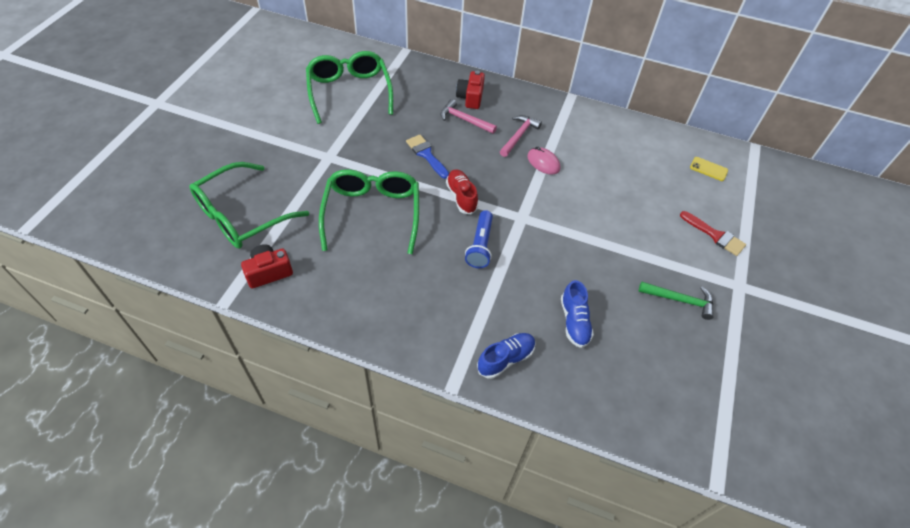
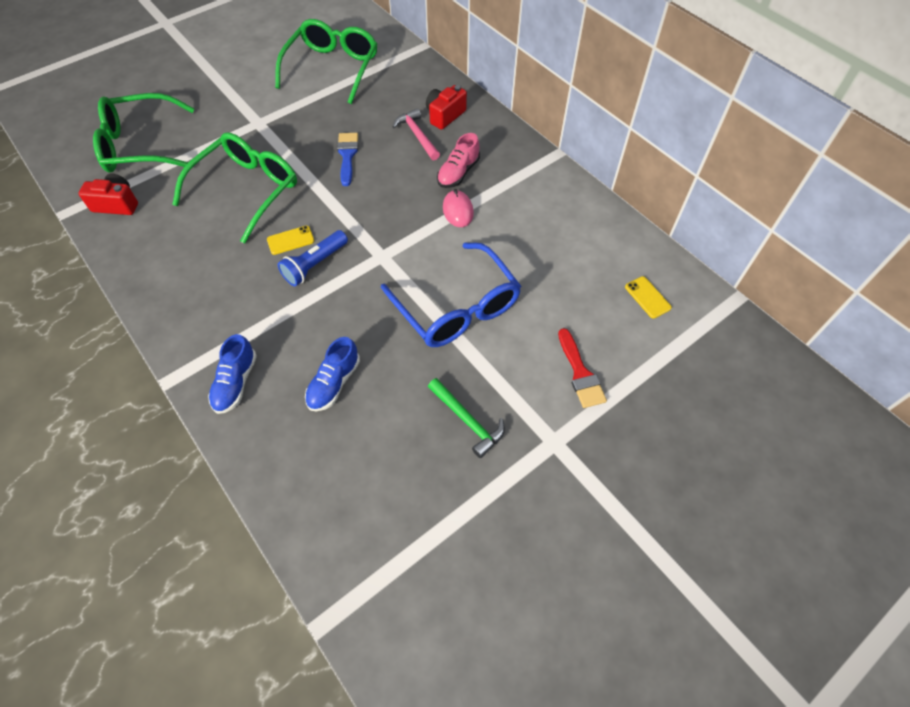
camera: 35 degrees right, 5 degrees up
(444, 236) = (290, 240): none -> yellow phone
(461, 197) = (342, 210): red shoe -> none
(506, 359) = (235, 383): blue shoe -> blue shoe turned 105 degrees clockwise
(518, 136) = (458, 173): pink hammer -> pink shoe
(604, 229) = (457, 307): none -> blue glasses

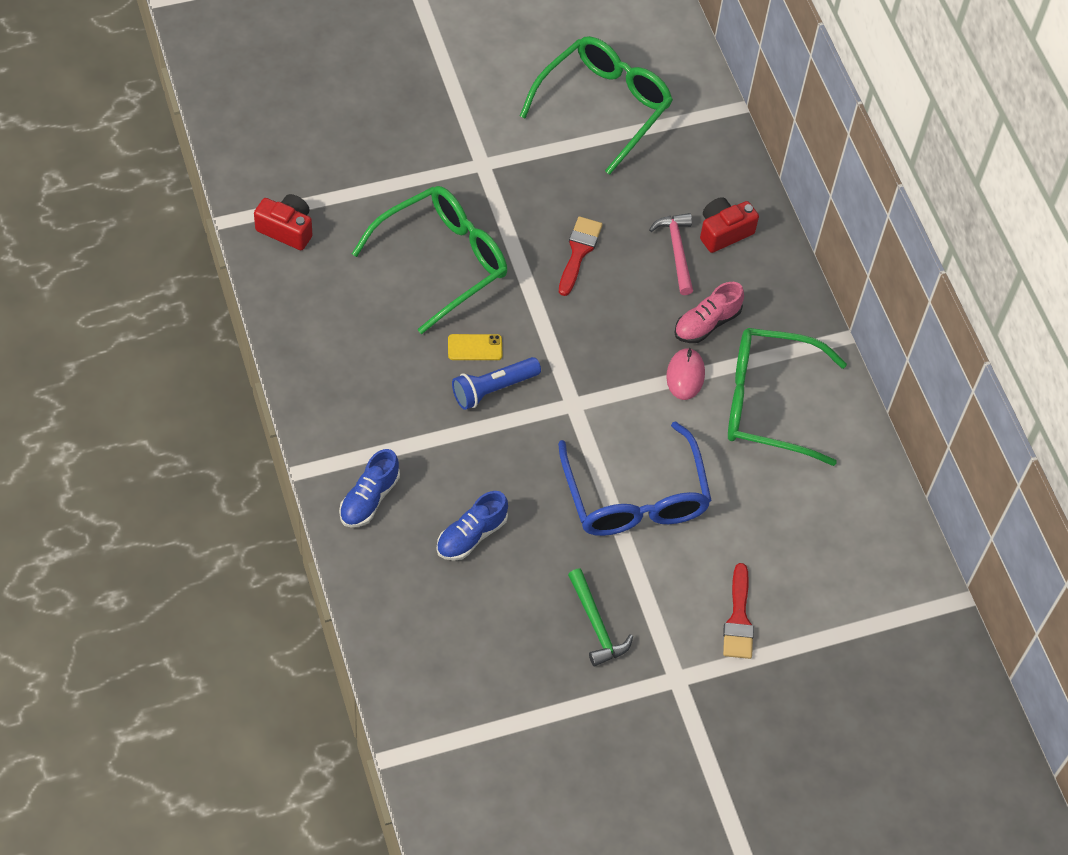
camera: 15 degrees right, 0 degrees up
(141, 146) = (331, 152): green glasses -> green glasses (768, 403)
(347, 155) = (579, 252): blue brush -> red brush
(647, 297) = (858, 562): yellow phone -> none

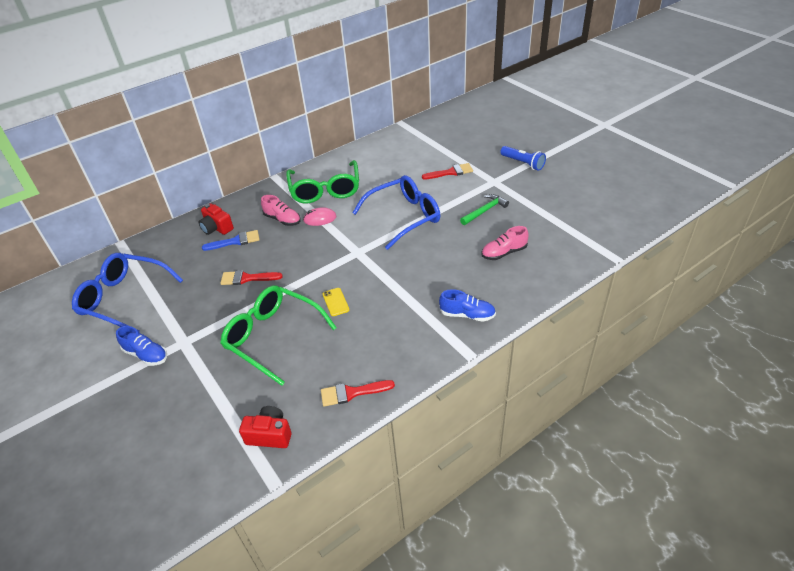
camera: 100 degrees left, 15 degrees down
(286, 229) = (269, 435): red camera -> red camera turned 90 degrees clockwise
(304, 324) = (352, 393): none -> red brush
(471, 535) = (464, 266): blue shoe -> blue shoe (146, 355)
(475, 604) = (504, 253): none -> pink shoe
(493, 389) = (362, 286): blue flashlight -> blue flashlight (523, 163)
(603, 107) = (124, 298): green glasses -> blue glasses
(676, 251) = (235, 241): pink hammer -> blue brush

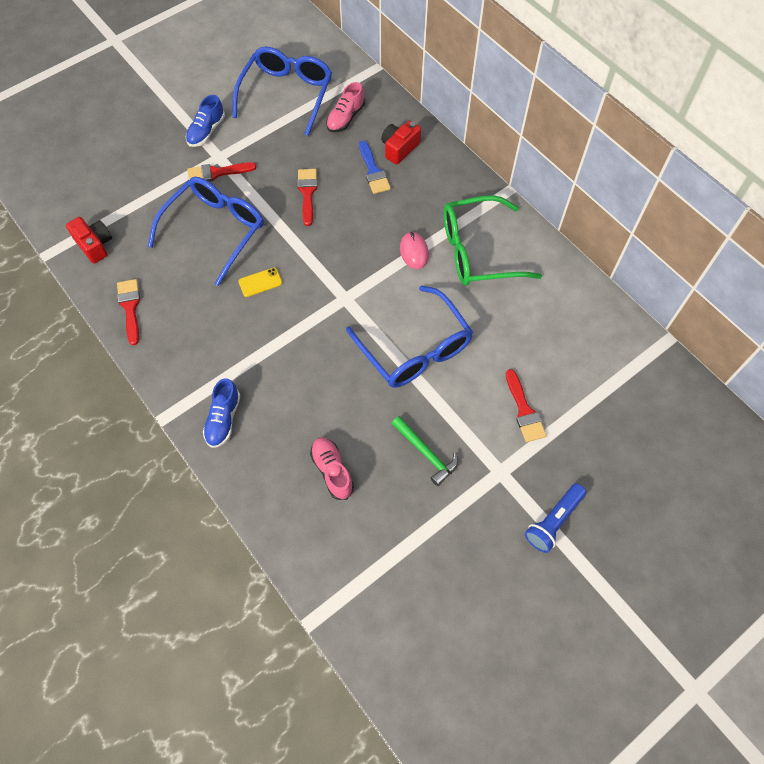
camera: 85 degrees right, 20 degrees up
(203, 342) = (216, 173): none -> red brush
(269, 435) = (95, 245): red camera -> red camera turned 45 degrees counterclockwise
(273, 337) = (215, 230): green glasses -> blue glasses
(282, 219) = (413, 212): pink shoe -> pink shoe (345, 118)

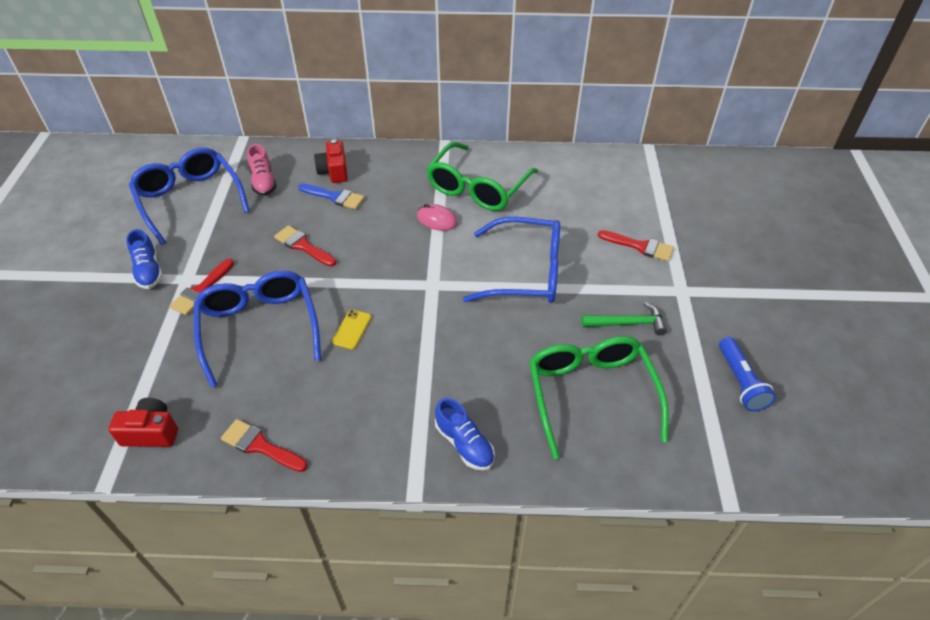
camera: 50 degrees left, 15 degrees down
(332, 471) = (591, 394): pink shoe -> green glasses
(553, 521) = (748, 287): blue flashlight -> blue flashlight (740, 382)

